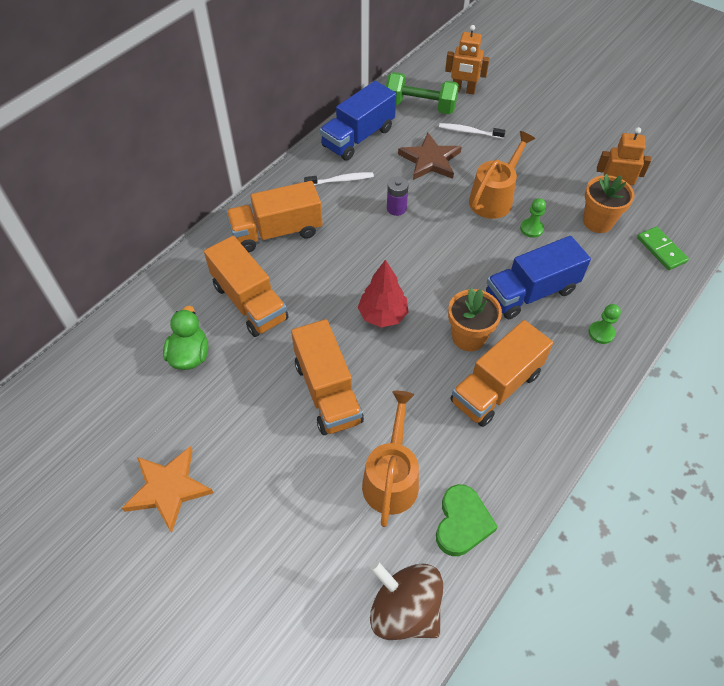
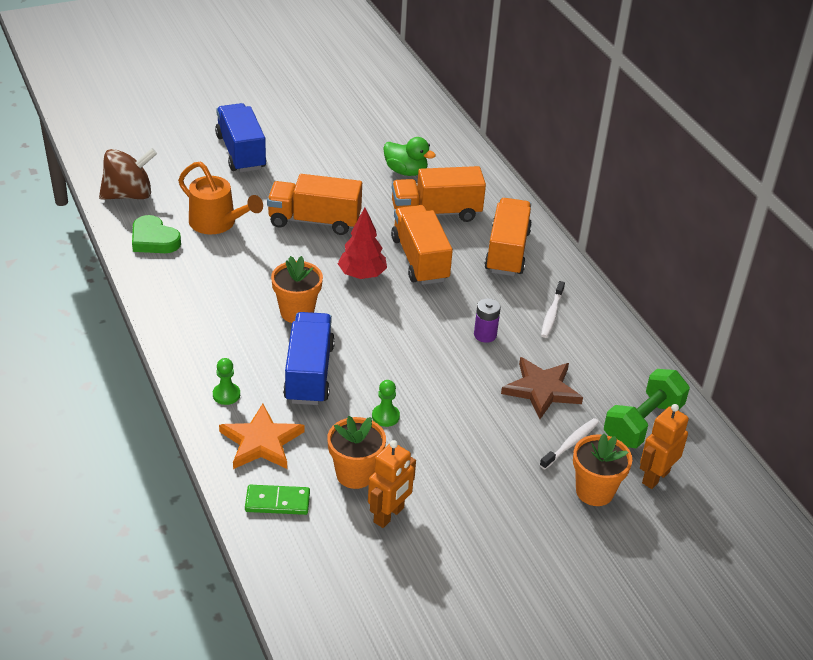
camera: 115 degrees right, 15 degrees down
(168, 489) = (303, 136): orange star -> orange star (261, 442)
(358, 137) = (614, 351): blue truck -> blue truck (241, 152)
(494, 198) = (449, 411): orange watering can -> none
(496, 387) = (236, 304): orange truck -> orange truck (420, 259)
(500, 111) = (594, 491): none -> orange flower pot

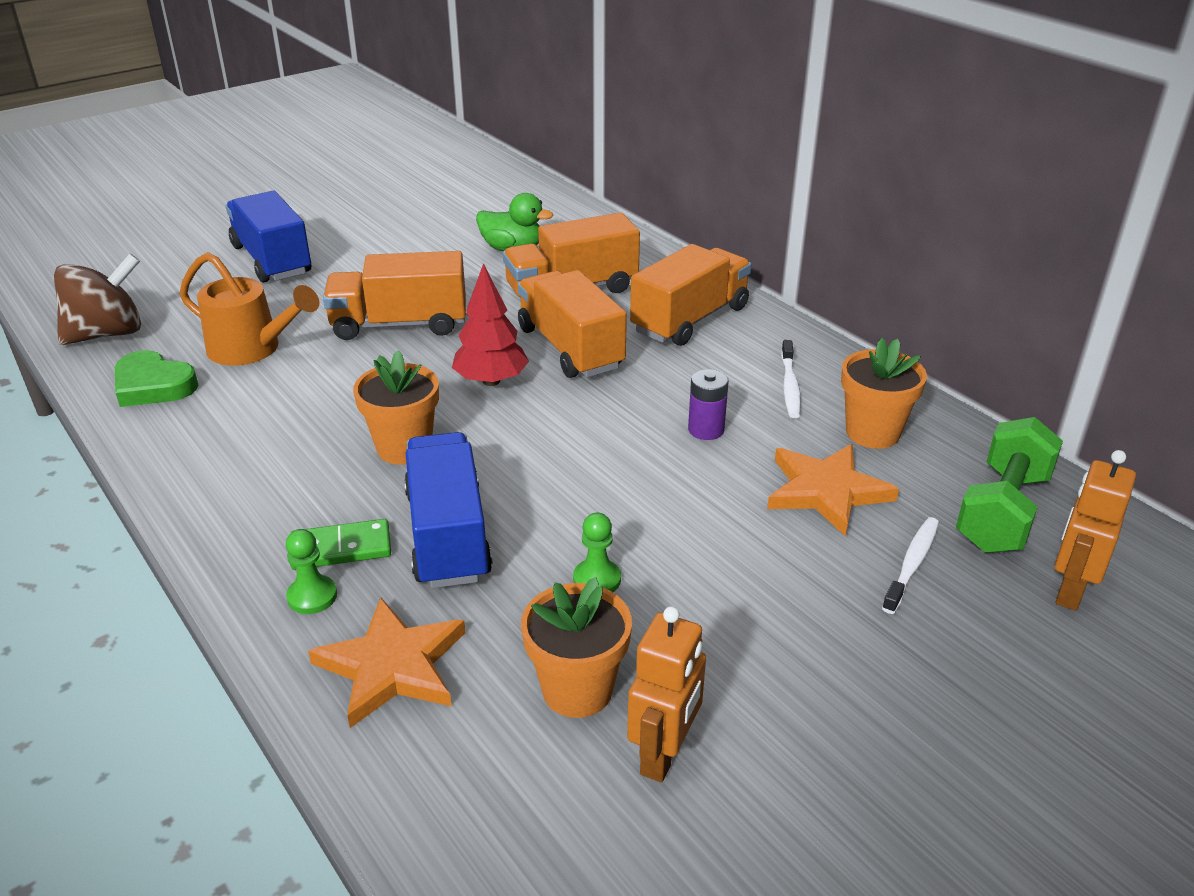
camera: 10 degrees left, 5 degrees down
(277, 502) = (449, 775): green domino -> green domino (341, 548)
(507, 251) = (690, 319): orange truck -> orange truck turned 45 degrees clockwise
(541, 389) = (826, 491): brown star -> orange star
(594, 491) = (990, 634): orange flower pot -> orange flower pot (872, 432)

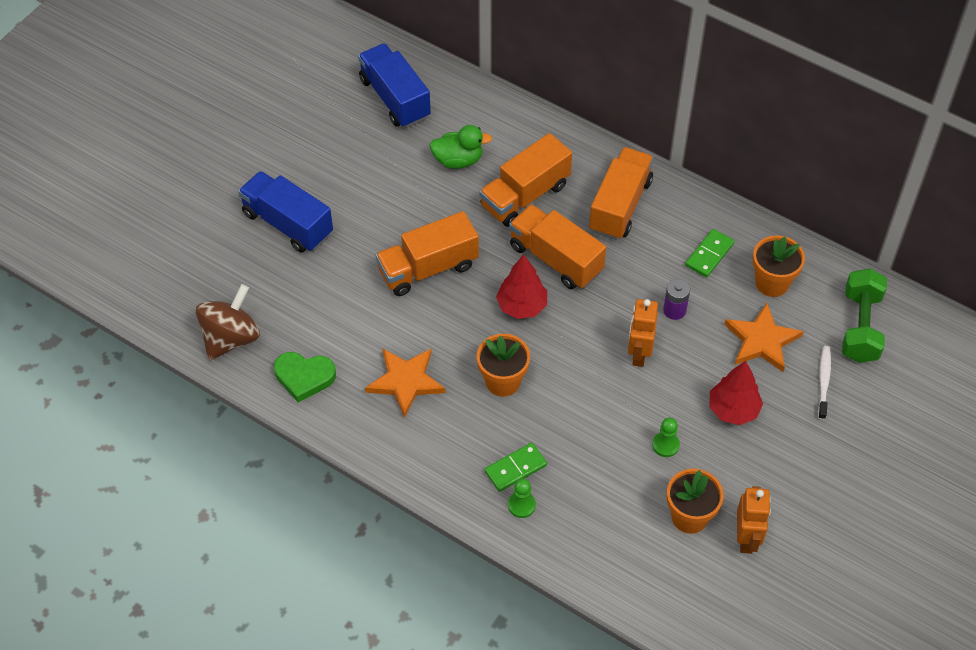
camera: 20 degrees left, 20 degrees up
(253, 349) = (345, 323): orange watering can -> none
(392, 666) = (591, 533): orange star -> orange star (405, 381)
(448, 535) = (569, 440): blue truck -> blue truck (395, 98)
(736, 562) = (733, 409): none -> red tree
(790, 386) = (709, 255): white toothbrush -> green domino
(1070, 590) = (906, 374): orange robot -> orange robot (639, 353)

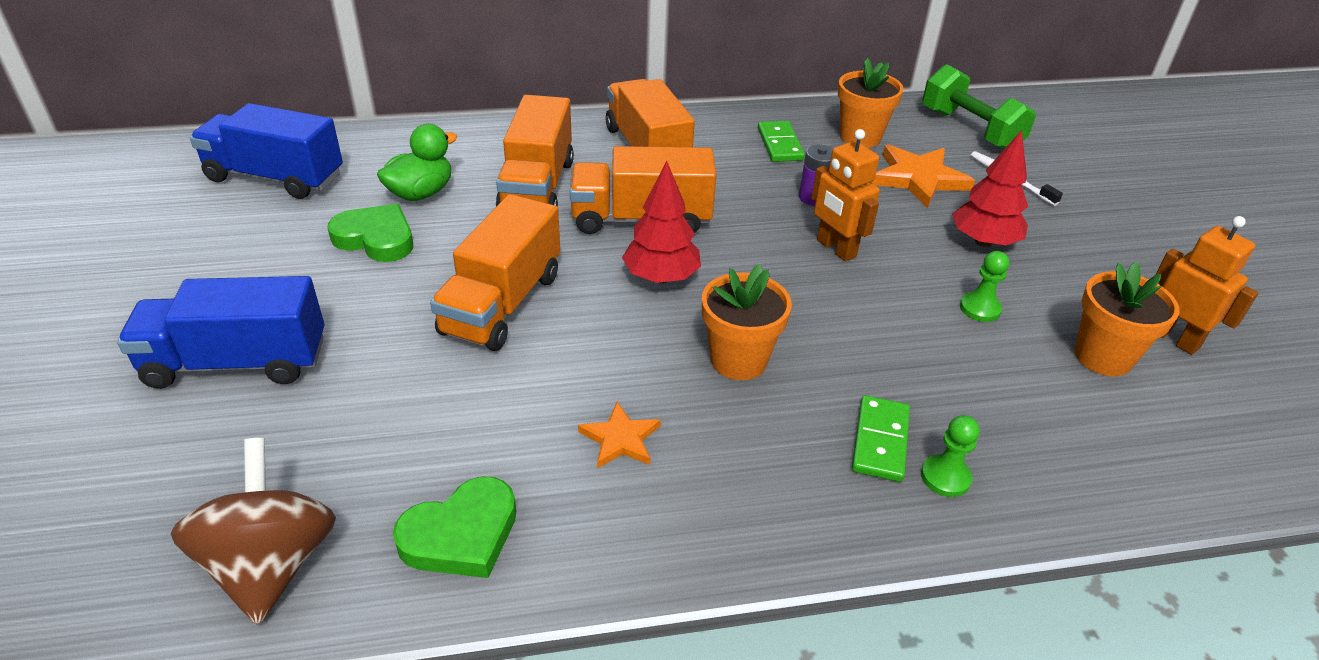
camera: 45 degrees left, 15 degrees down
(405, 381) = (620, 439): orange star -> orange star, size x0.59
(407, 181) = (376, 238): none -> green heart

